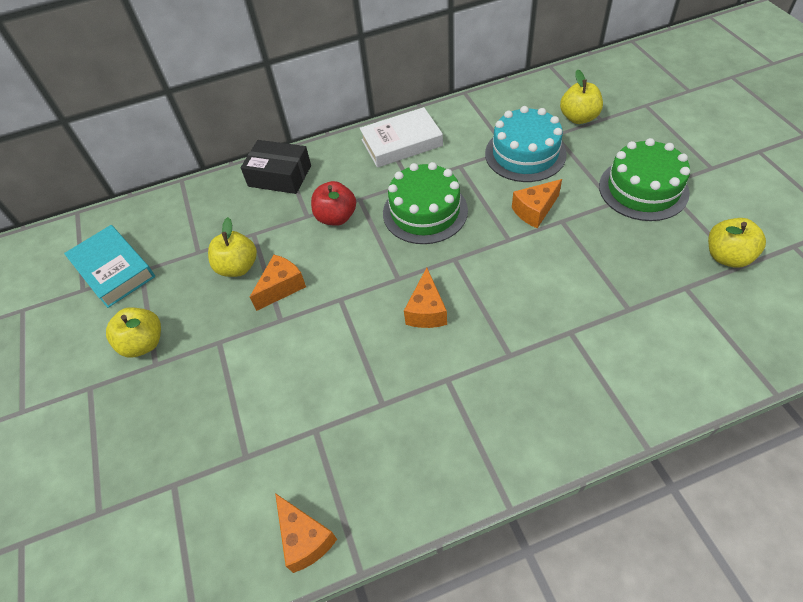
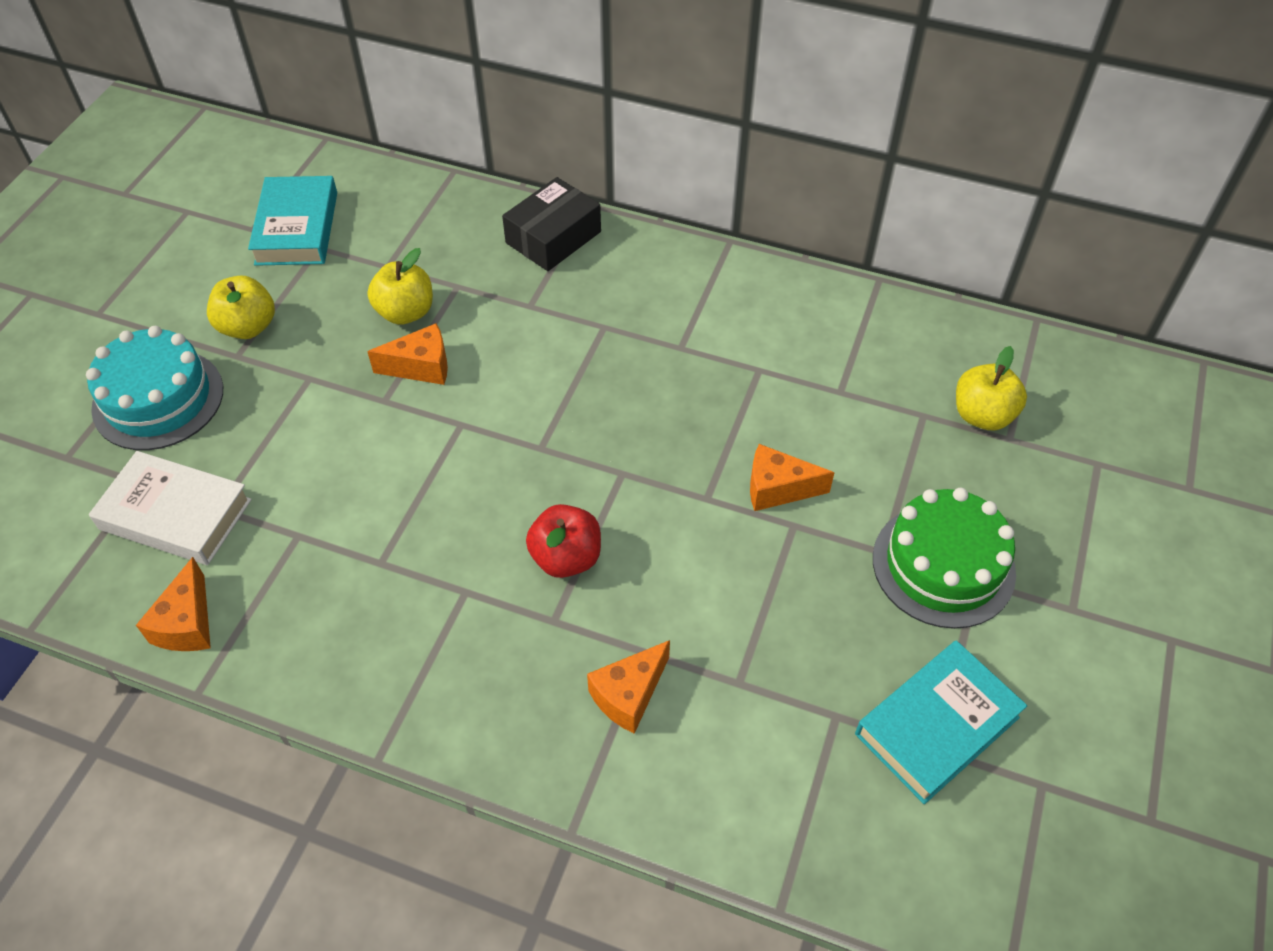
camera: 35 degrees right, 0 degrees up
(279, 176) = (553, 237): black box -> black box turned 75 degrees clockwise
(336, 217) = (557, 330): red apple -> red apple (566, 558)
(401, 143) = (727, 292): white book -> white book (175, 514)
(425, 211) = (655, 395): green cake -> none
(426, 311) = (527, 505): orange cheese -> orange cheese (629, 695)
(525, 154) = (854, 412): turquoise cake -> turquoise cake (158, 399)
(727, 256) = (936, 725): yellow apple -> turquoise book

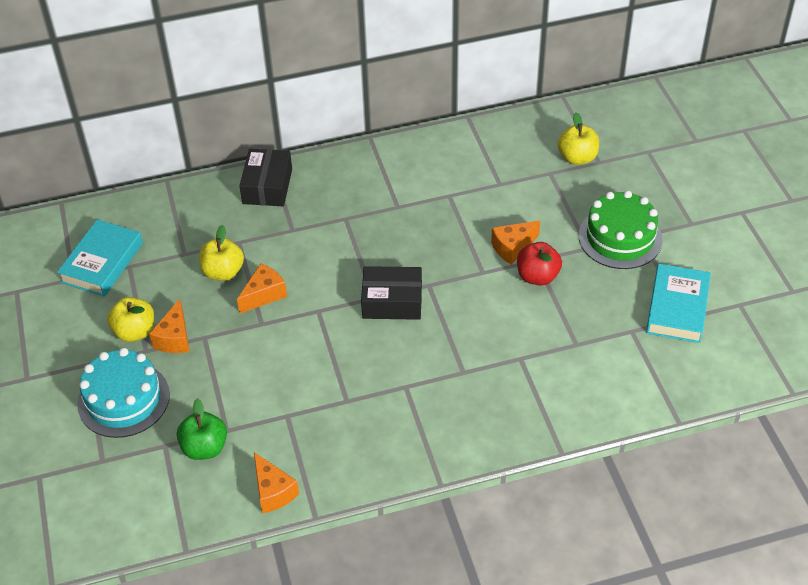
camera: 35 degrees left, 5 degrees down
(175, 514) = (205, 448): white book -> green apple
(297, 228) = (102, 263): turquoise book -> turquoise book turned 60 degrees clockwise
(557, 467) = (392, 301): none -> black box
(566, 558) = (440, 340): red apple -> red apple (537, 276)
(629, 695) = (531, 381): orange cheese -> orange cheese (174, 338)

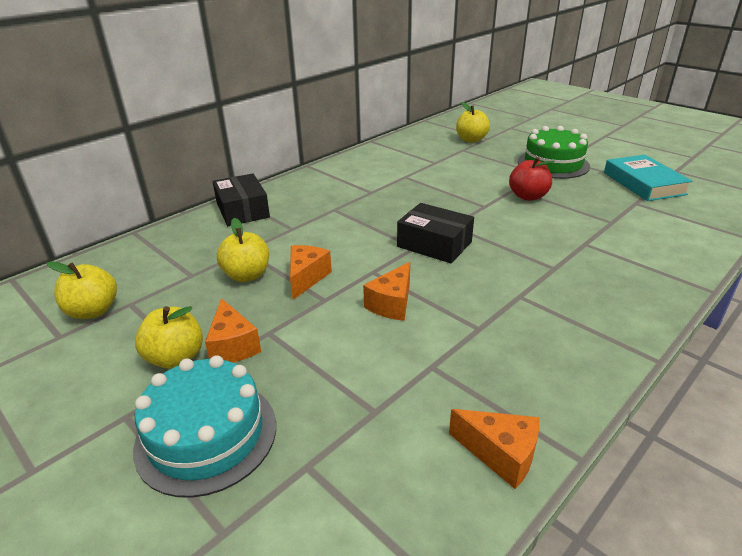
camera: 30 degrees left, 15 degrees down
(102, 263) = (93, 311): turquoise book -> yellow apple
(205, 448) = (365, 444): green apple -> none
(392, 301) = (434, 244): black box -> black box turned 60 degrees clockwise
(512, 247) = (488, 188): orange cheese -> orange cheese (392, 304)

